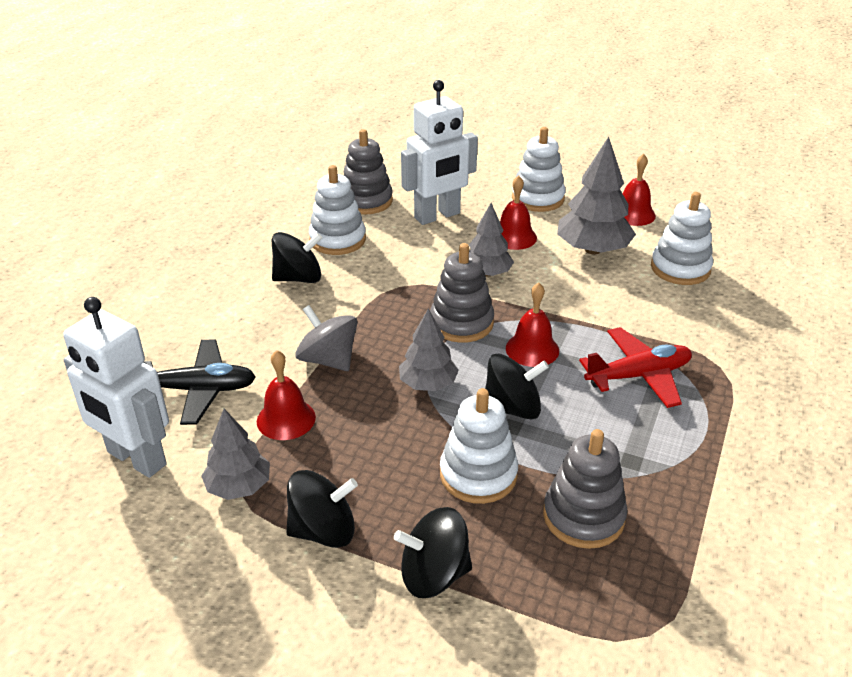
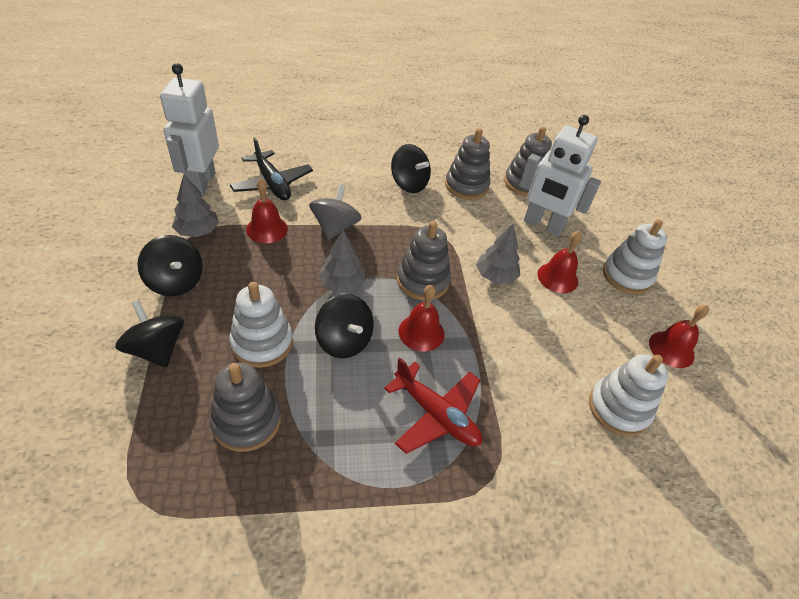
camera: 55 degrees right, 10 degrees up
(337, 240) = (466, 186): white stacking toy -> grey stacking toy
(592, 249) = (588, 334): grey tree -> none

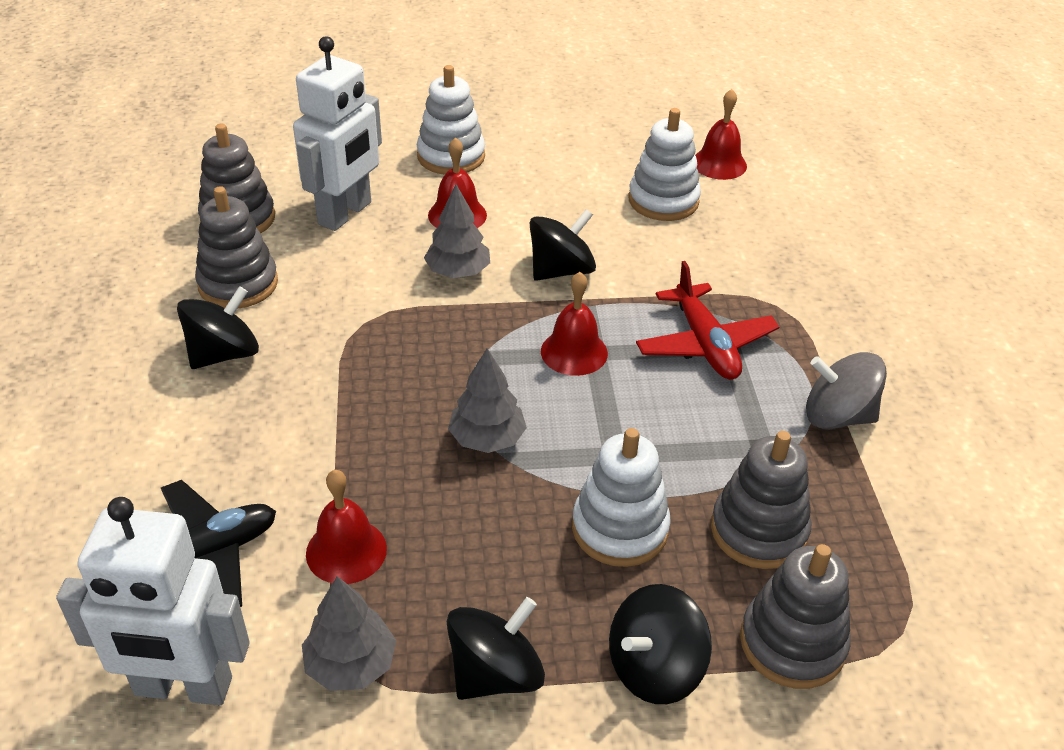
camera: 85 degrees left, 5 degrees down
(335, 227) = (344, 452): grey spinning top -> grey spinning top (837, 416)
(344, 341) = (601, 433): black spinning top -> black spinning top (561, 270)
(422, 281) = (472, 346): grey stacking toy -> grey stacking toy (792, 643)
(436, 415) = (705, 344): red plane -> red plane turned 120 degrees clockwise
(671, 349) = (571, 147): red bell -> red bell (719, 164)

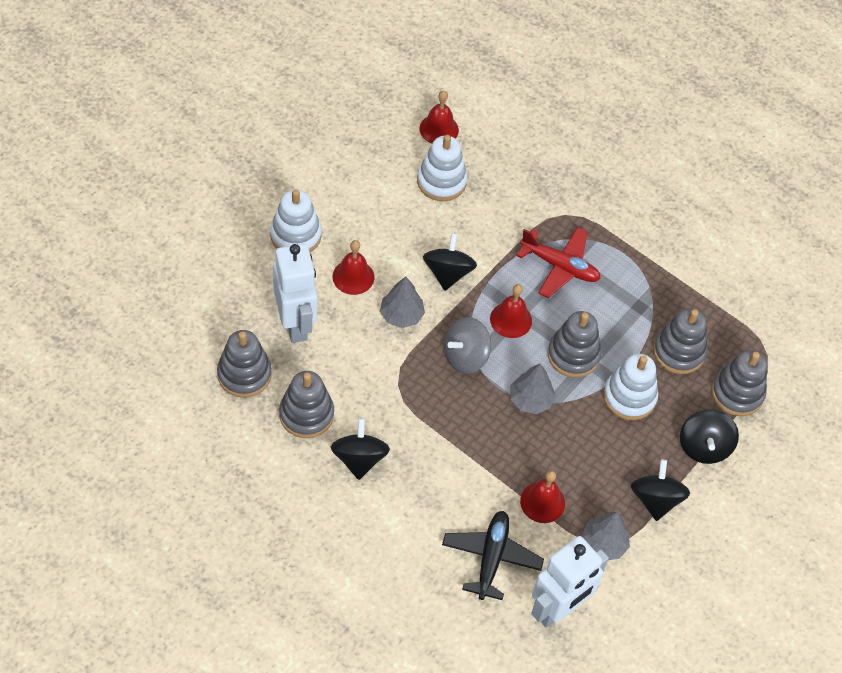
camera: 50 degrees left, 15 degrees up
(604, 434) = (573, 355): none -> grey stacking toy
(837, 416) = (651, 263): grey spinning top -> grey spinning top (465, 356)

